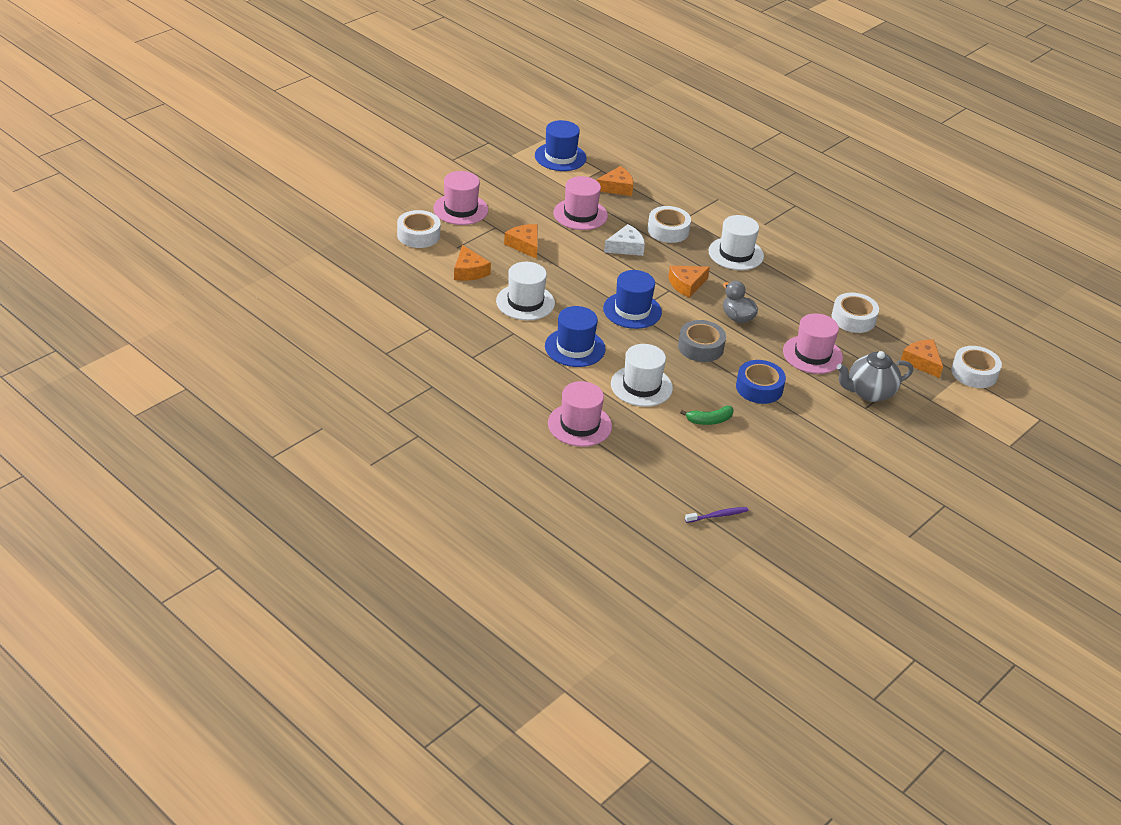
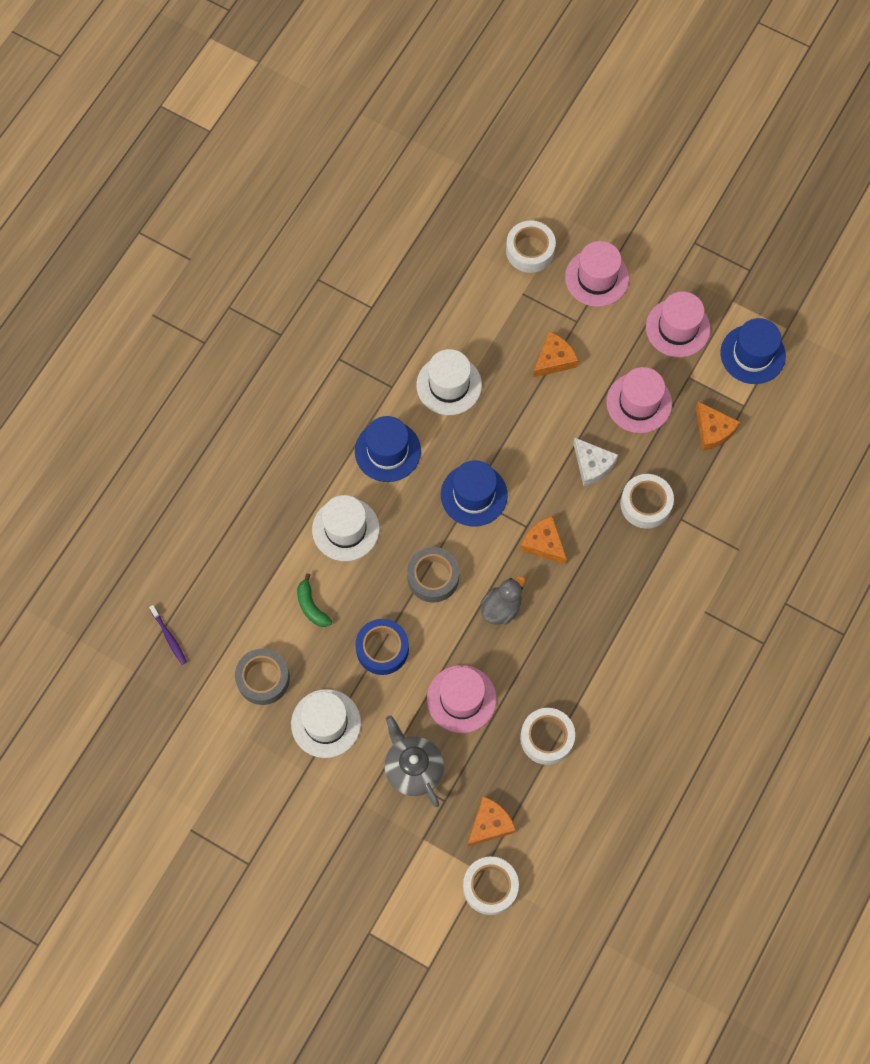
camera: 80 degrees right, 30 degrees up
(469, 271) = (483, 317): orange cheese -> none
(579, 425) = (265, 482): pink hat -> pink hat (677, 328)
(736, 254) = (627, 587): white hat -> white hat (326, 723)
(772, 463) = (263, 679): none -> grey tape

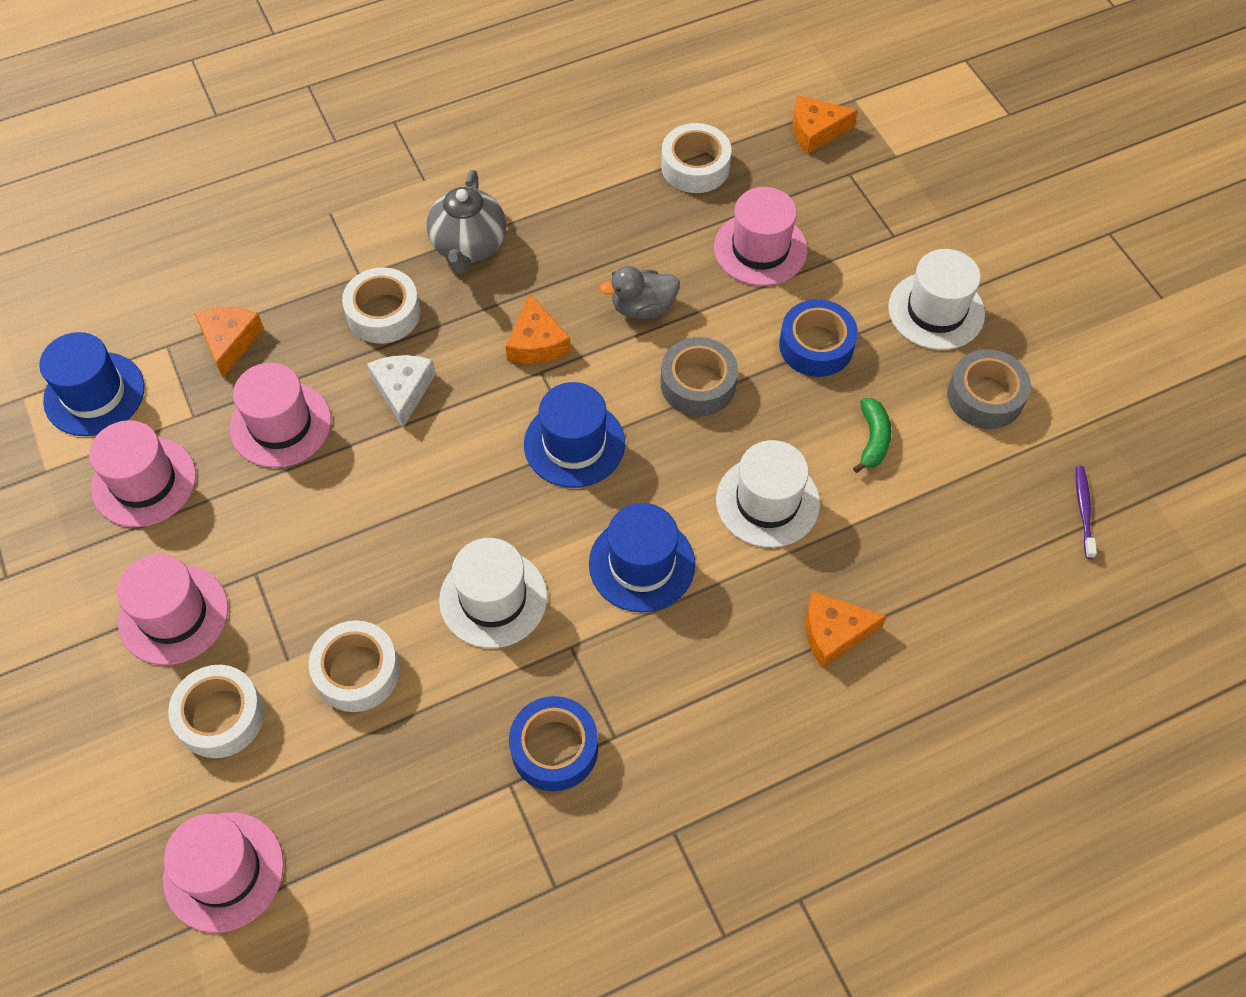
camera: 145 degrees left, 10 degrees down
(363, 335) = (554, 748): none -> blue tape
(413, 768) = (863, 218): grey teapot -> grey teapot (469, 247)
(468, 194) = (224, 871): none -> pink hat
(490, 887) = (855, 85): white tape -> white tape (357, 671)
(554, 359) = (330, 543): orange cheese -> orange cheese (834, 632)

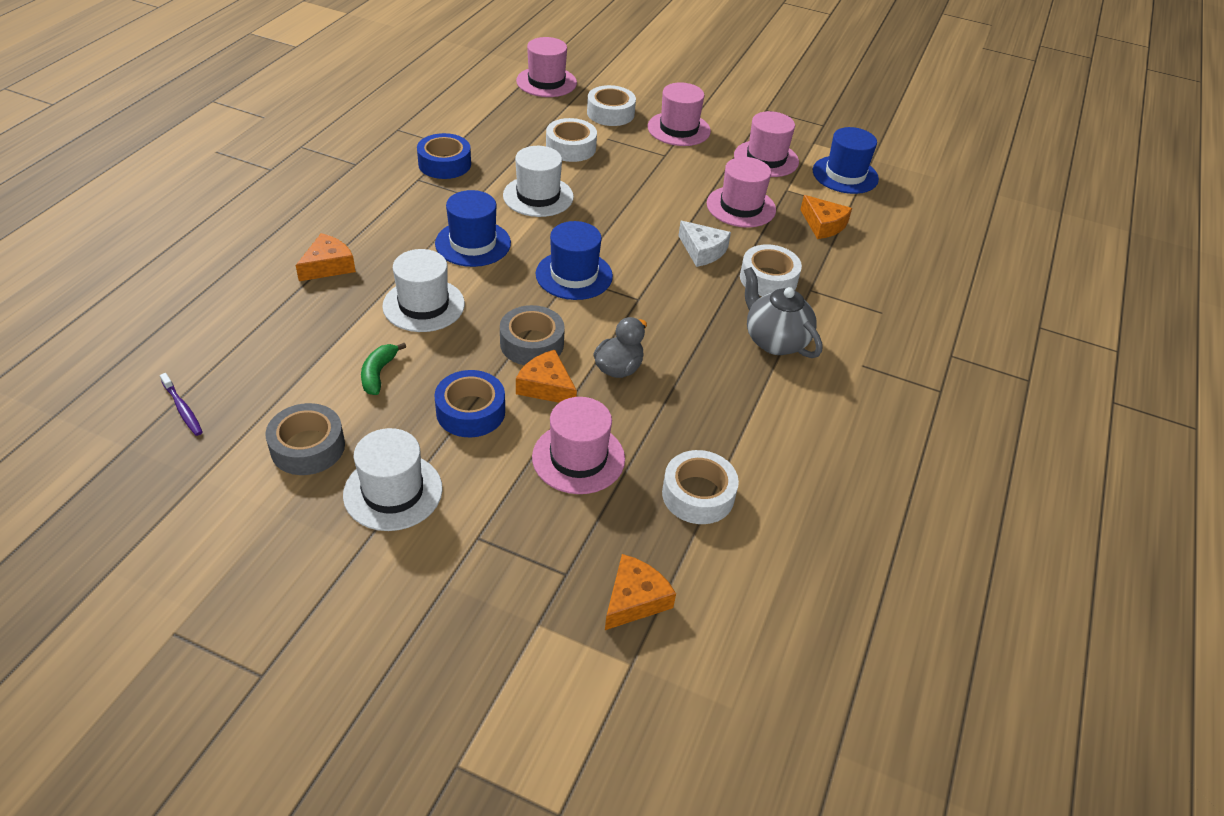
camera: 135 degrees right, 15 degrees down
(537, 342) = (660, 312): orange cheese -> orange cheese (546, 386)
(873, 439) = (378, 374): green banana -> green banana turned 45 degrees clockwise

